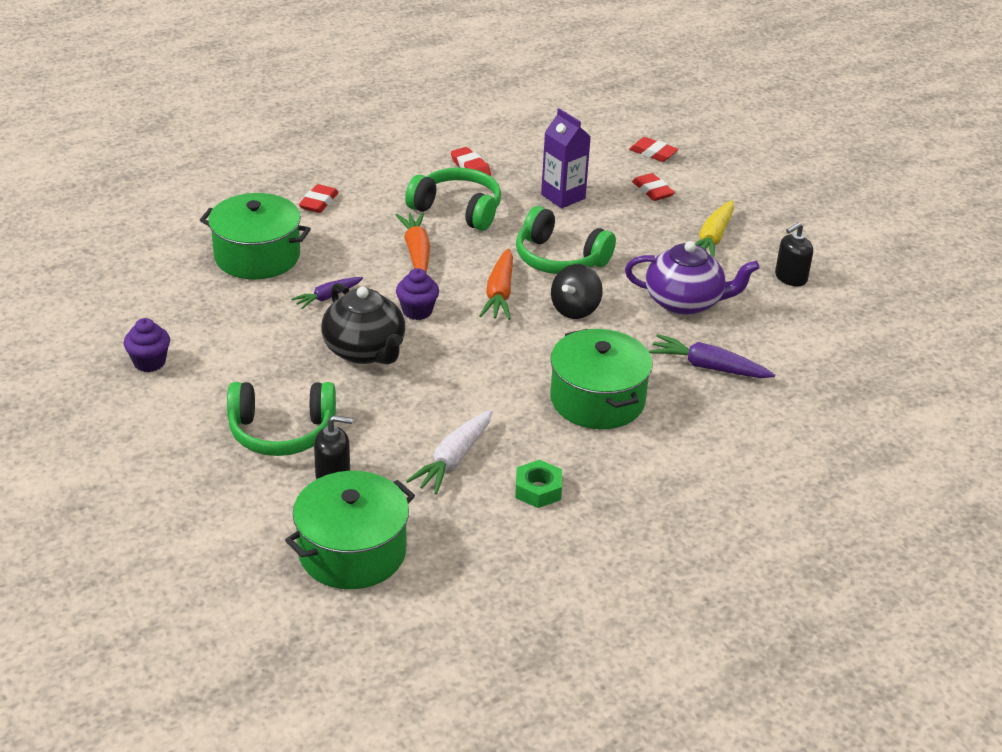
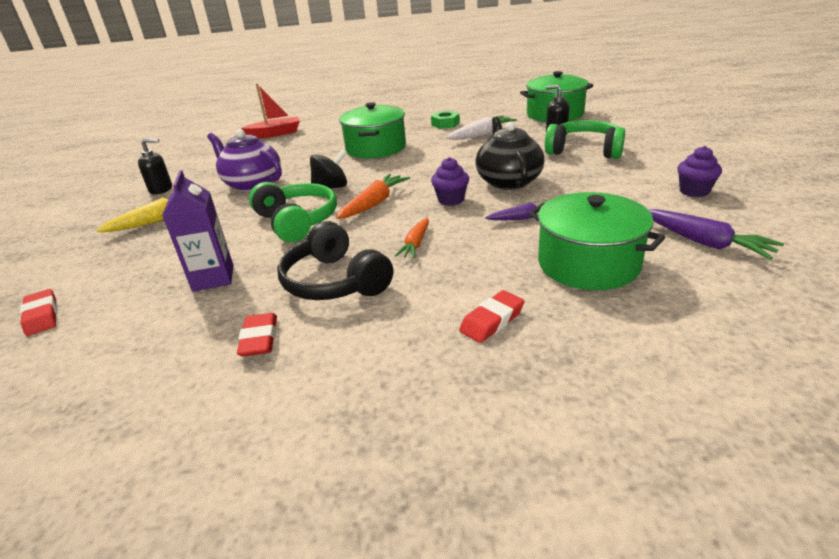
camera: 150 degrees left, 5 degrees down
(416, 252) = (415, 244): orange carrot -> orange carrot, size x0.65
(458, 210) = (334, 281): green headphones -> black headphones
(652, 191) = (125, 269): red eraser -> none
(708, 367) = (293, 155): purple carrot -> purple carrot (705, 242)
(816, 420) = (275, 134): none -> red boat

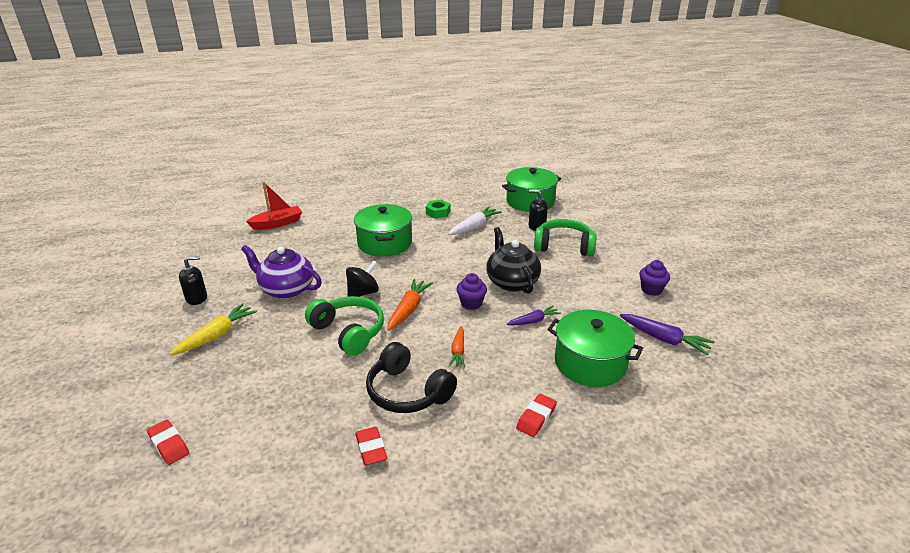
camera: 15 degrees left, 0 degrees up
(213, 278) = (303, 395): purple carton -> none

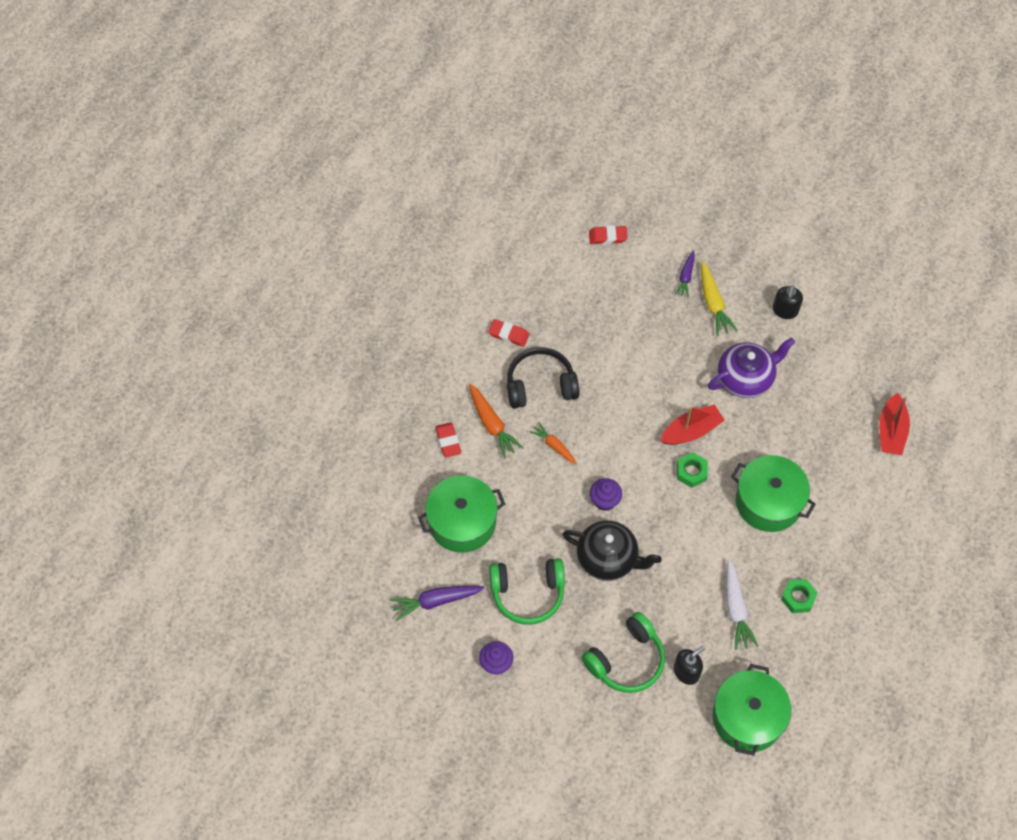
camera: 130 degrees right, 30 degrees up
(349, 332) = (642, 389): green headphones -> green headphones (528, 593)
(363, 293) = (691, 431): black spinning top -> red boat
(398, 279) = (691, 472): none -> green nut
(408, 309) = (637, 449): orange carrot -> orange carrot (492, 424)
(533, 321) = (541, 527): purple carrot -> purple carrot (686, 277)

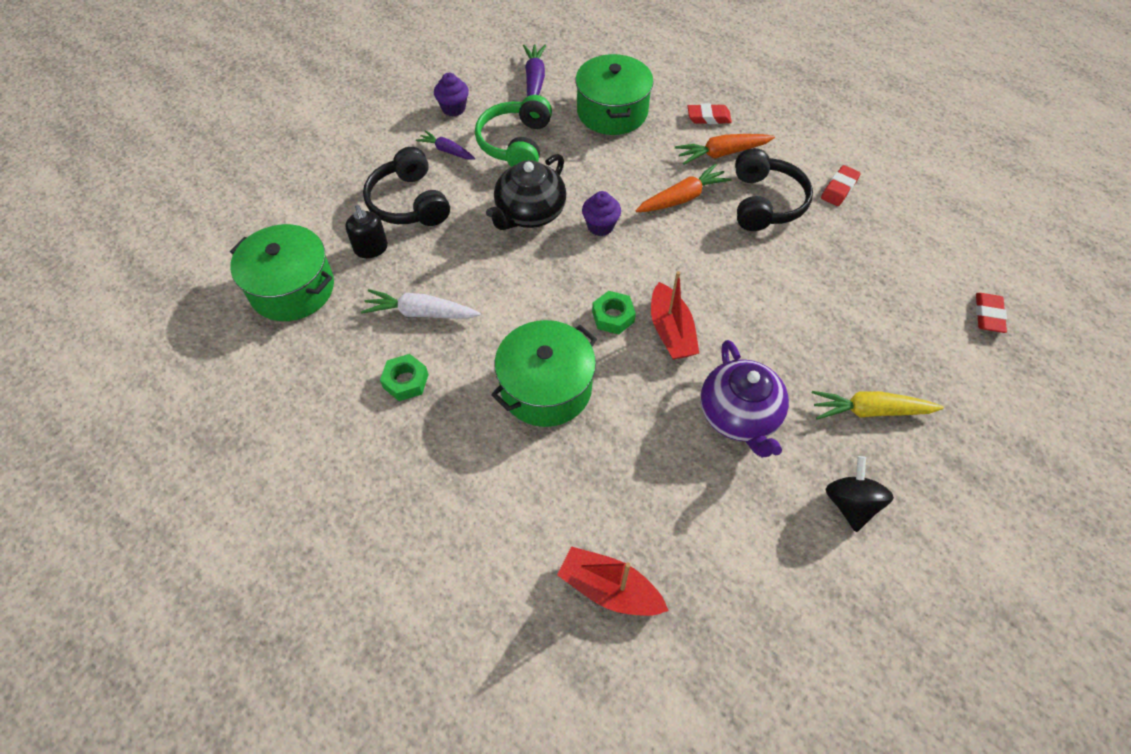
camera: 105 degrees right, 5 degrees down
(554, 446) = (682, 198): orange carrot -> orange carrot, size x1.53
(626, 660) = (409, 202): green headphones -> black headphones
(686, 277) = (917, 389): purple carrot -> purple carrot (446, 150)
(785, 310) = (850, 504): black soap dispenser -> black spinning top

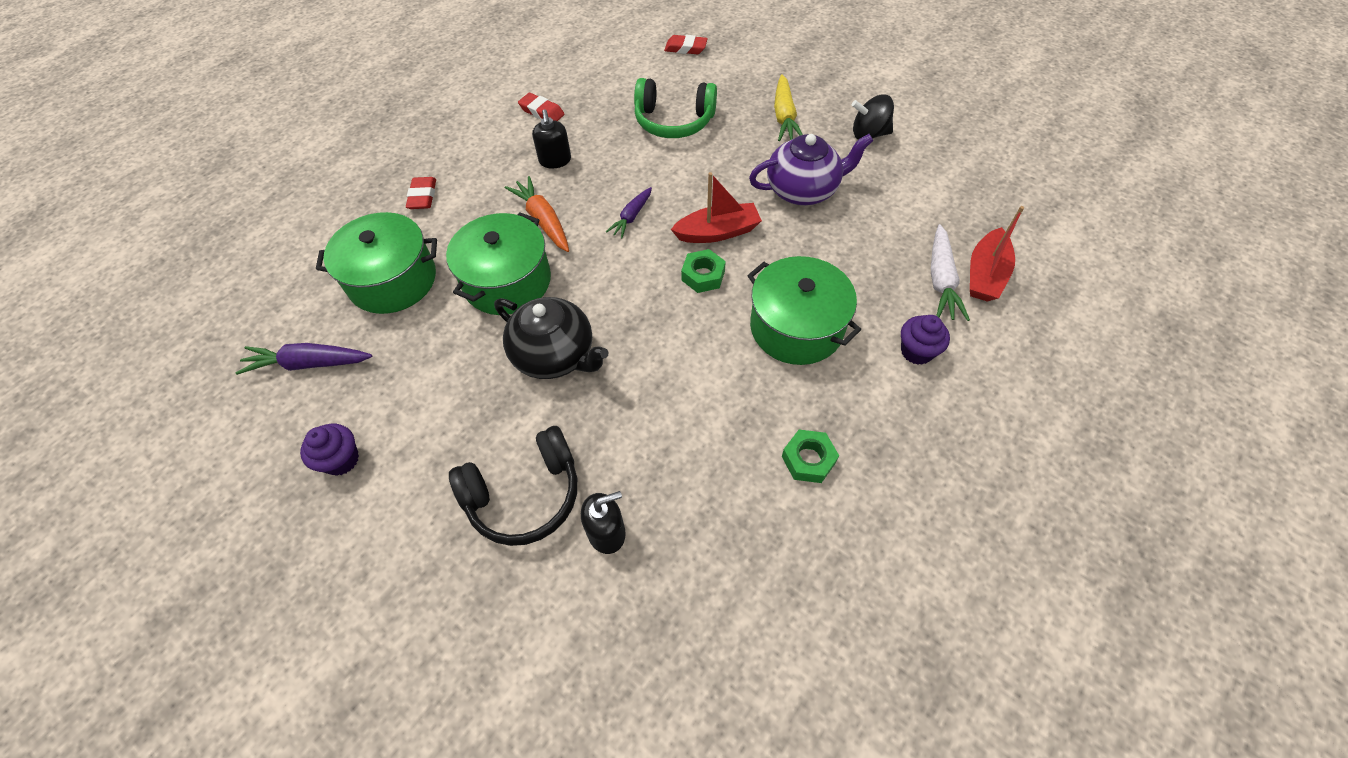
camera: 90 degrees left, 0 degrees up
(292, 288) = (679, 629): green pot -> green pot (507, 281)
(420, 313) = (710, 456): white carrot -> white carrot (941, 280)
(446, 150) = (429, 459): purple carrot -> purple carrot (631, 217)
(515, 143) = (430, 377): green headphones -> green headphones (674, 121)
(600, 226) = (579, 288): purple cupcake -> purple cupcake (916, 351)
(721, 153) = (481, 188): orange carrot -> none
(765, 202) = (555, 160): black headphones -> black soap dispenser

